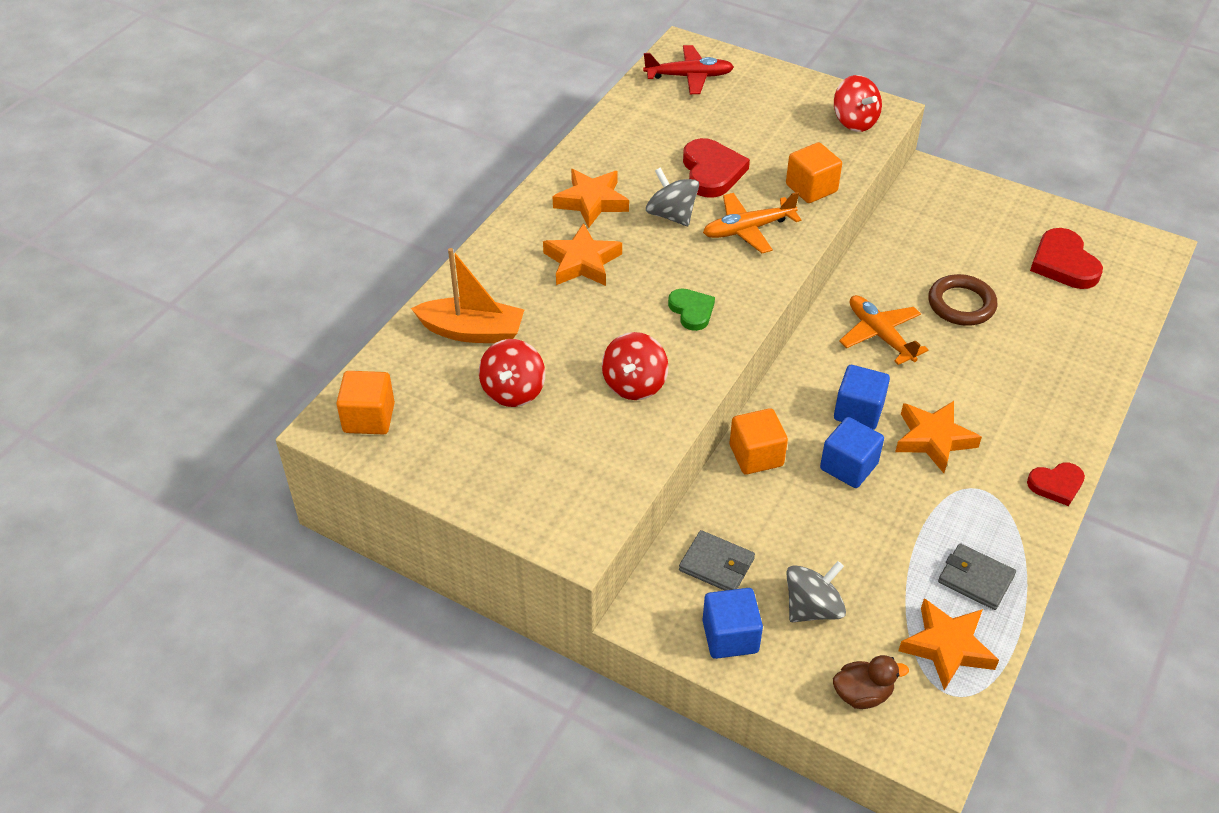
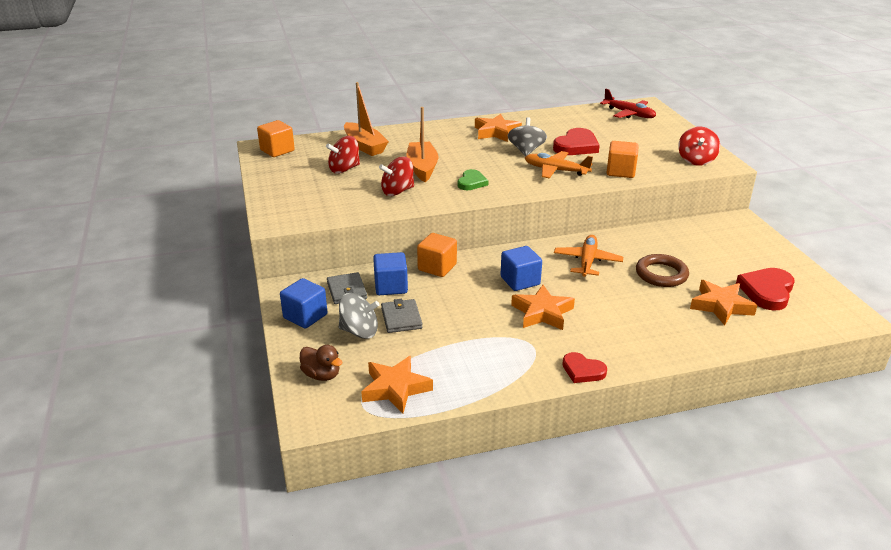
camera: 45 degrees right, 15 degrees down
(582, 262) = (453, 147): orange star -> orange star (721, 306)
(601, 323) = (422, 168): none -> orange boat
(848, 466) = (475, 296): blue cube -> blue cube (391, 286)
(975, 579) = (461, 375): grey wallet -> grey wallet (401, 318)

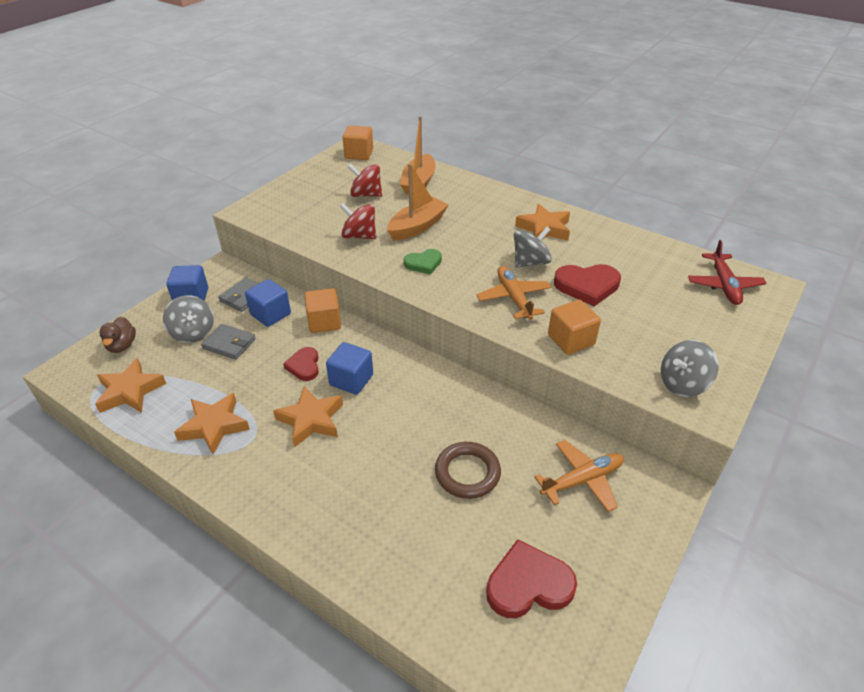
camera: 50 degrees right, 10 degrees up
(401, 318) = (229, 343): grey wallet -> grey wallet turned 75 degrees clockwise
(582, 370) = (237, 493): red heart -> red heart (304, 366)
(587, 261) = (432, 407): orange plane -> orange plane (582, 480)
(696, 160) = (682, 384): red spinning top -> grey spinning top
(721, 306) = (452, 552): orange star -> orange star (214, 426)

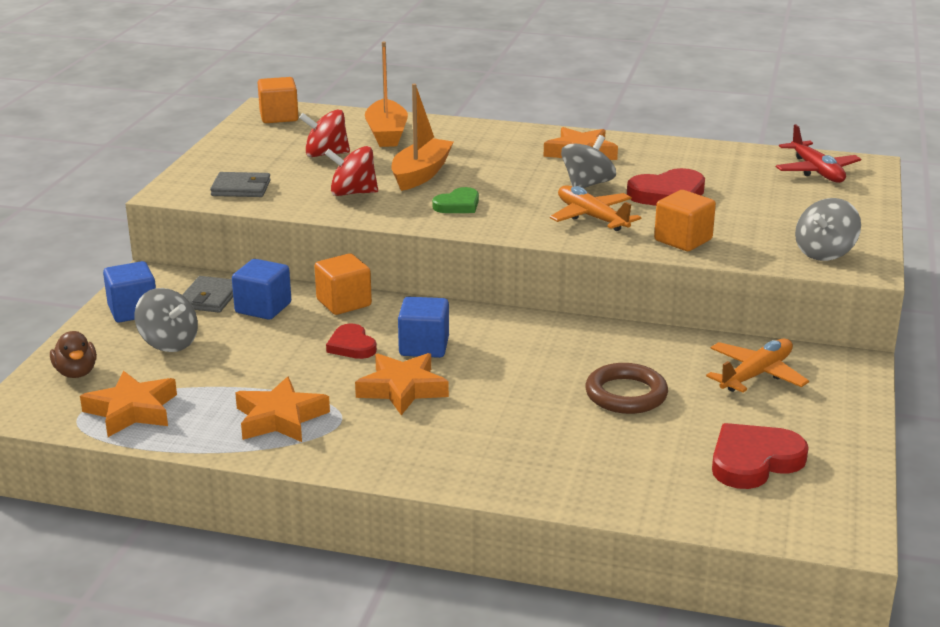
camera: 20 degrees left, 15 degrees down
(229, 343) = (230, 344): grey wallet -> grey wallet (241, 188)

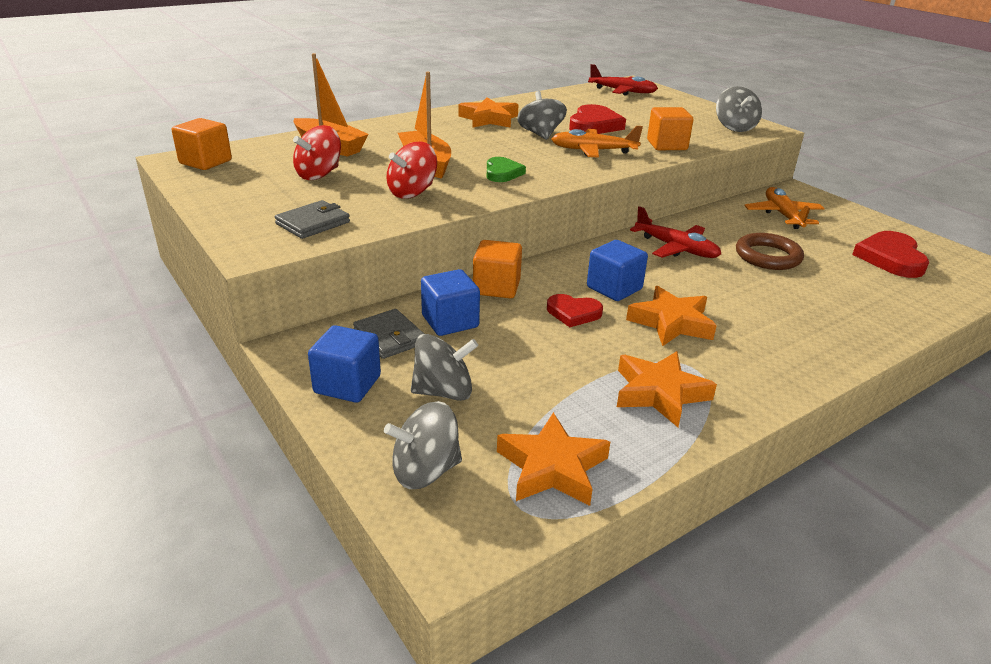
camera: 50 degrees left, 5 degrees up
(76, 372) = (425, 471): brown duck -> grey spinning top
(558, 347) = (676, 248): none -> red plane

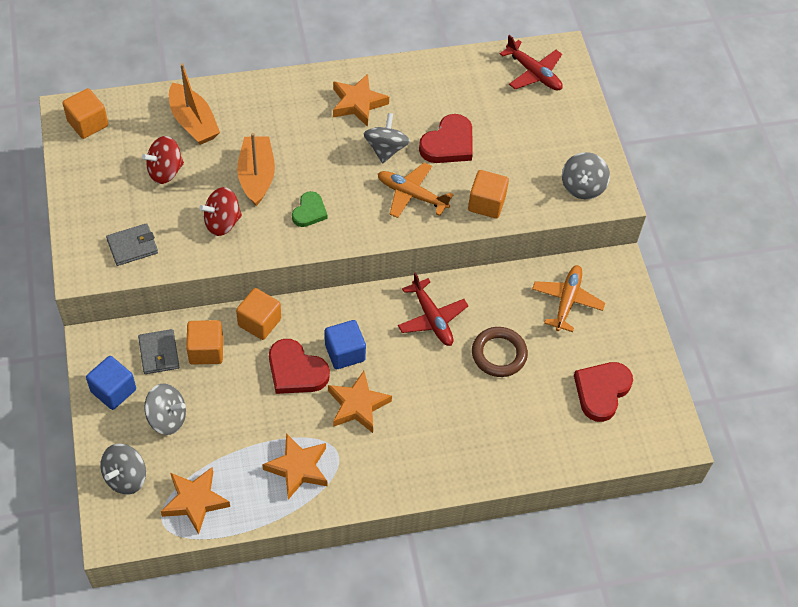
camera: 20 degrees right, 25 degrees up
(425, 471) = (126, 477): grey spinning top -> grey spinning top turned 60 degrees counterclockwise
(450, 321) = (206, 350): blue cube -> orange cube
(573, 313) = (296, 371): red heart -> red heart, size x1.60

